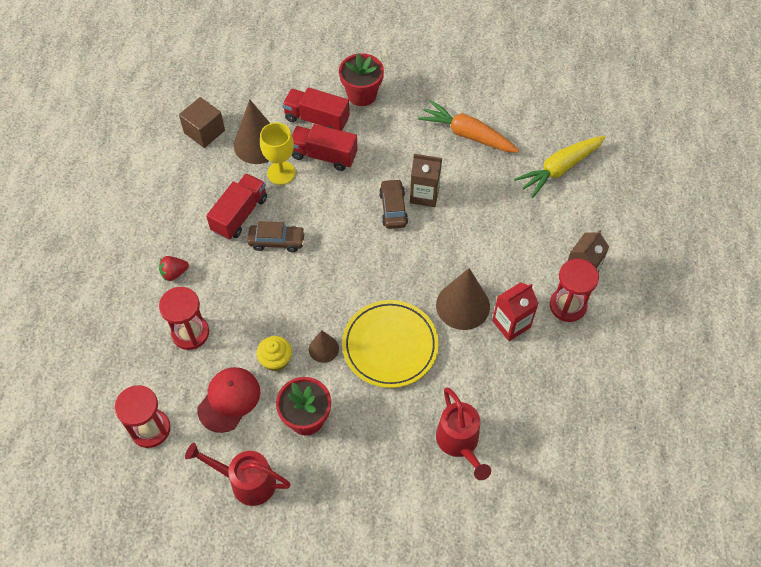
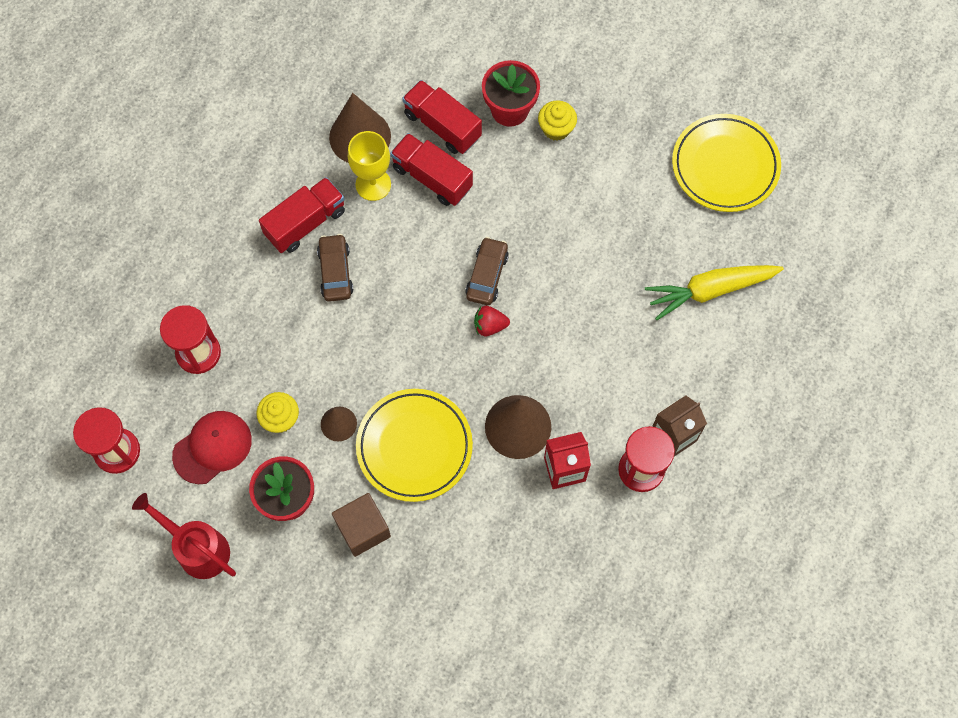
camera: 20 degrees right, 10 degrees up
(174, 273) = (206, 273): red strawberry -> red strawberry (489, 326)
(204, 132) = (303, 99): brown cube -> brown cube (363, 529)
(277, 241) = (335, 272): brown car -> brown car turned 120 degrees counterclockwise
(401, 97) = (556, 128): none -> yellow cupcake
(424, 195) = (531, 270): brown carton -> none
(460, 443) = (446, 590): red watering can -> none
(467, 134) = (617, 206): orange carrot -> none
(531, 87) = (725, 166): none -> yellow plate

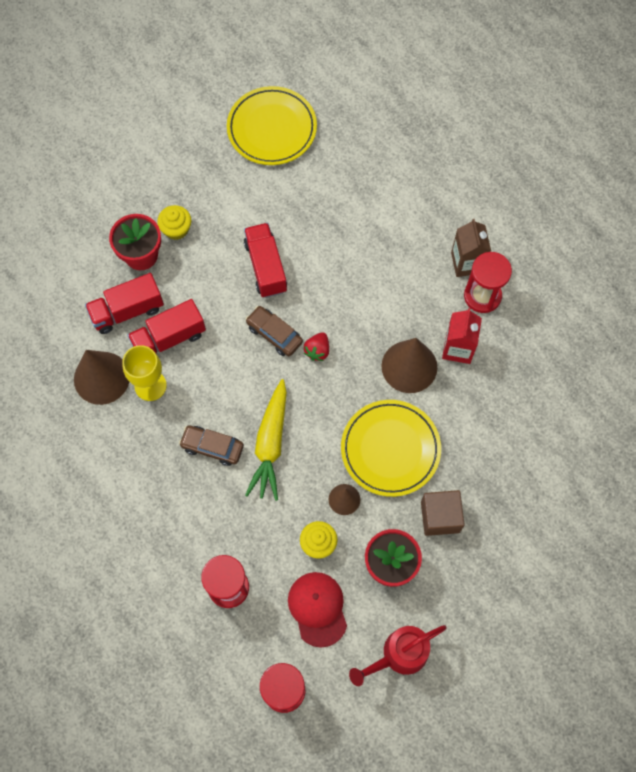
camera: 65 degrees left, 0 degrees up
(305, 223) = (156, 453): red truck -> red truck (266, 267)
(710, 290) = (366, 185): yellow carrot -> yellow carrot (270, 444)

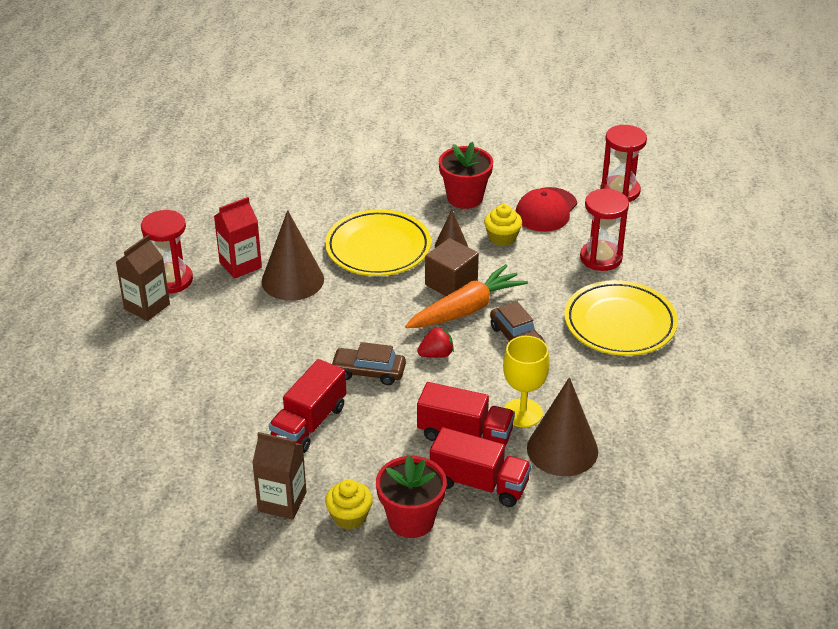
camera: 135 degrees left, 30 degrees down
(221, 207) = (282, 502): none -> brown carton
(270, 444) = (466, 309): yellow carrot -> orange carrot
(272, 129) = (139, 533): yellow plate -> yellow plate (620, 323)
(274, 334) = (368, 372): brown car -> brown car turned 105 degrees clockwise
(317, 350) = (348, 337): red strawberry -> red strawberry (436, 354)
(398, 655) = (518, 160): red watering can -> none
(440, 517) = (395, 197): brown cube -> brown cube (451, 283)

